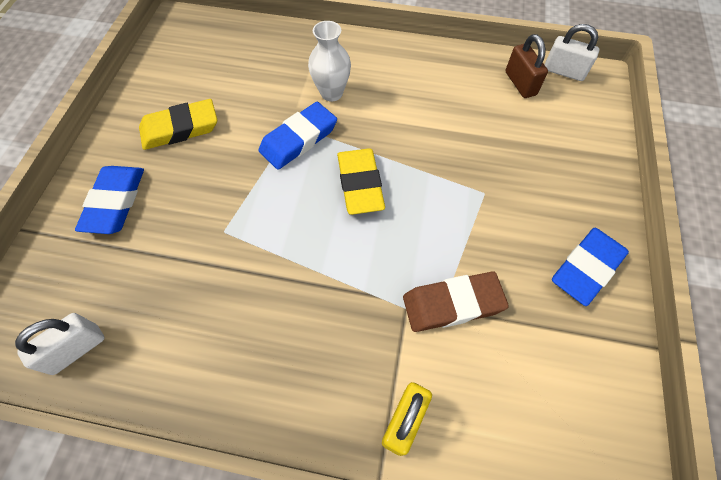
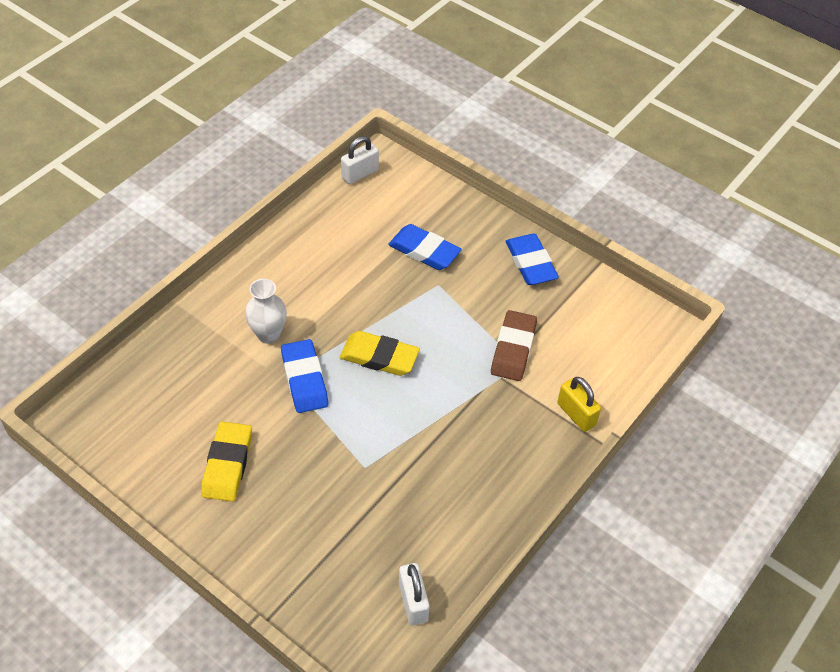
camera: 65 degrees left, 10 degrees down
(115, 202) = (281, 540): blue eraser -> blue eraser (424, 251)
(520, 83) = (352, 206): brown padlock -> none

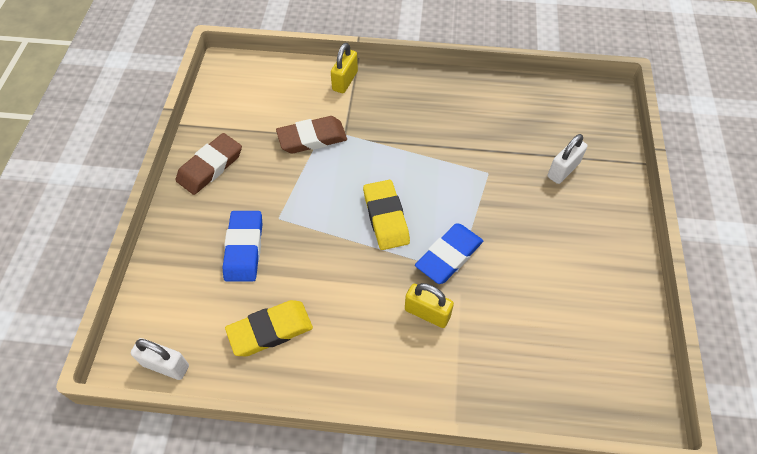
camera: 120 degrees left, 5 degrees up
(227, 464) = (566, 258): yellow eraser -> yellow eraser (270, 330)
(268, 334) = (427, 313): white vase -> yellow padlock
(413, 602) = (553, 98): white padlock -> white padlock (563, 170)
(530, 263) = (210, 167): blue eraser -> brown eraser

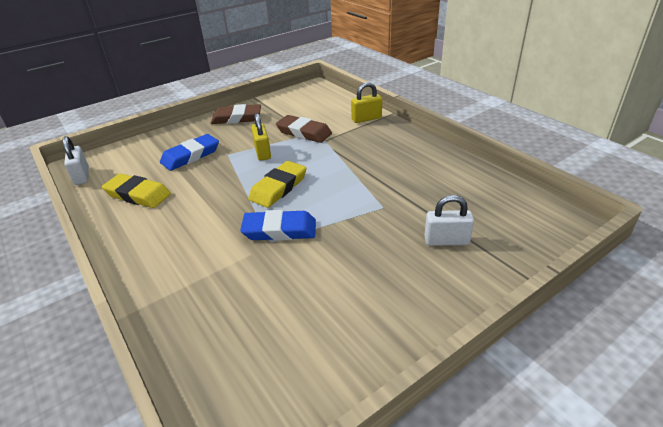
camera: 50 degrees right, 20 degrees down
(427, 313) = (215, 247): yellow padlock -> yellow padlock (262, 152)

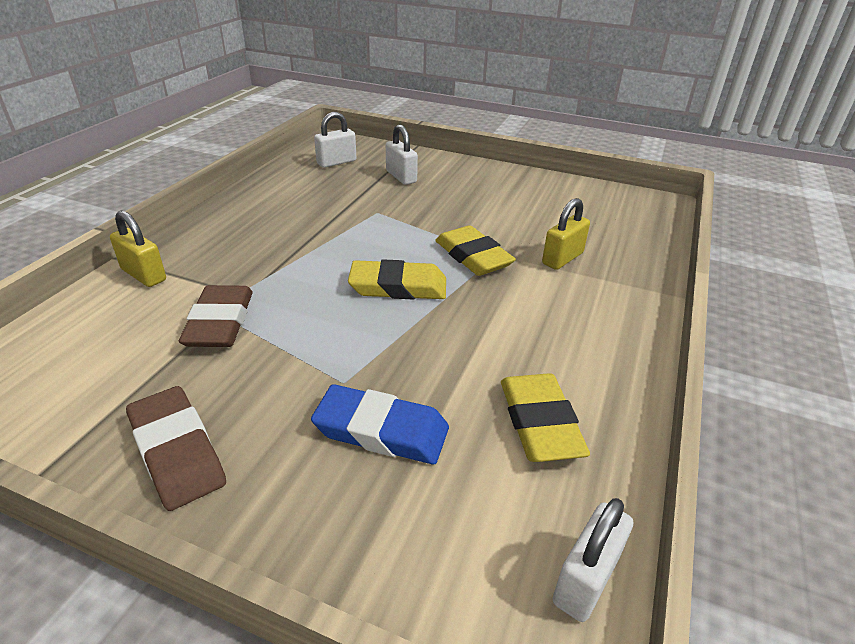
camera: 125 degrees left, 0 degrees up
(262, 152) = (314, 340): yellow padlock -> yellow padlock (562, 258)
(279, 230) = (473, 256): blue eraser -> yellow eraser
(501, 211) = (336, 162): none -> white padlock

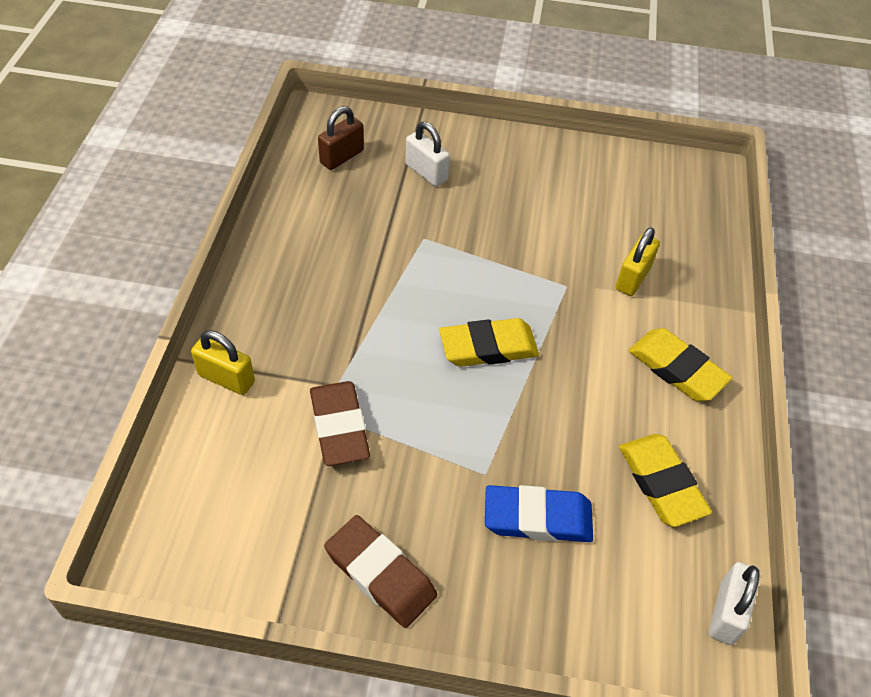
camera: 15 degrees left, 15 degrees up
(336, 162) = (342, 157): white padlock -> brown padlock
(473, 256) = (546, 290): yellow eraser -> yellow eraser (677, 369)

